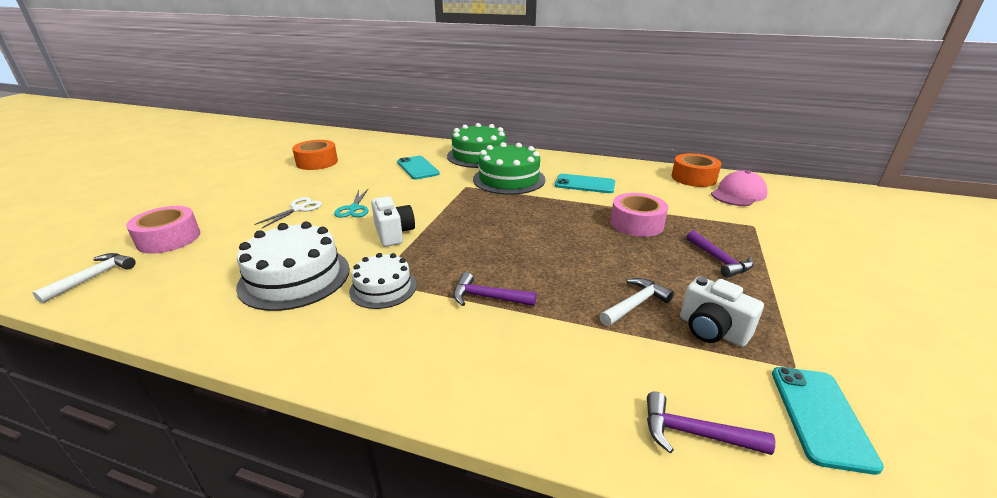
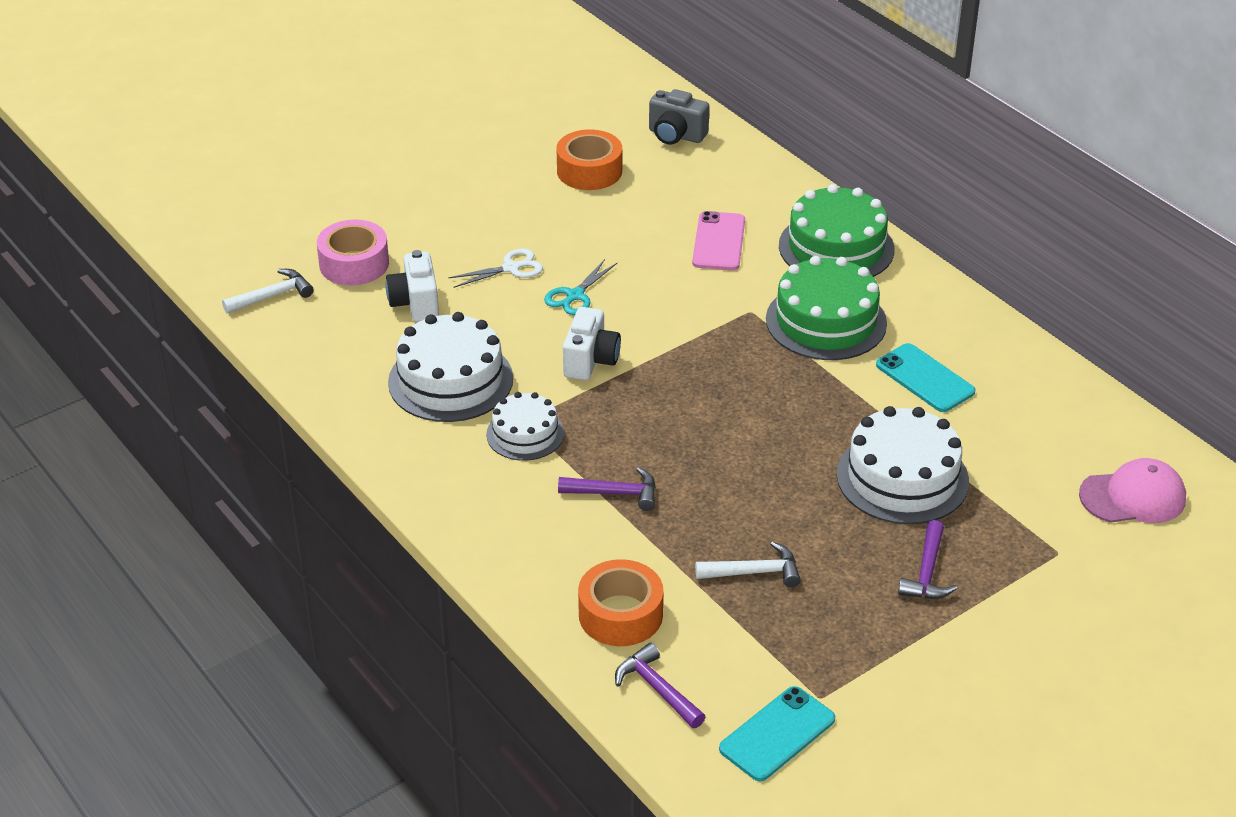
camera: 35 degrees right, 10 degrees up
(355, 142) = (676, 135): none -> grey camera
(417, 168) = (718, 242): turquoise phone -> pink phone
(487, 297) = (615, 493): purple hammer -> purple hammer turned 135 degrees clockwise
(636, 223) = (902, 478): pink tape -> white cake
(693, 178) = (1115, 438): orange tape -> orange tape (620, 614)
(711, 330) = (793, 632): white camera -> white camera (415, 303)

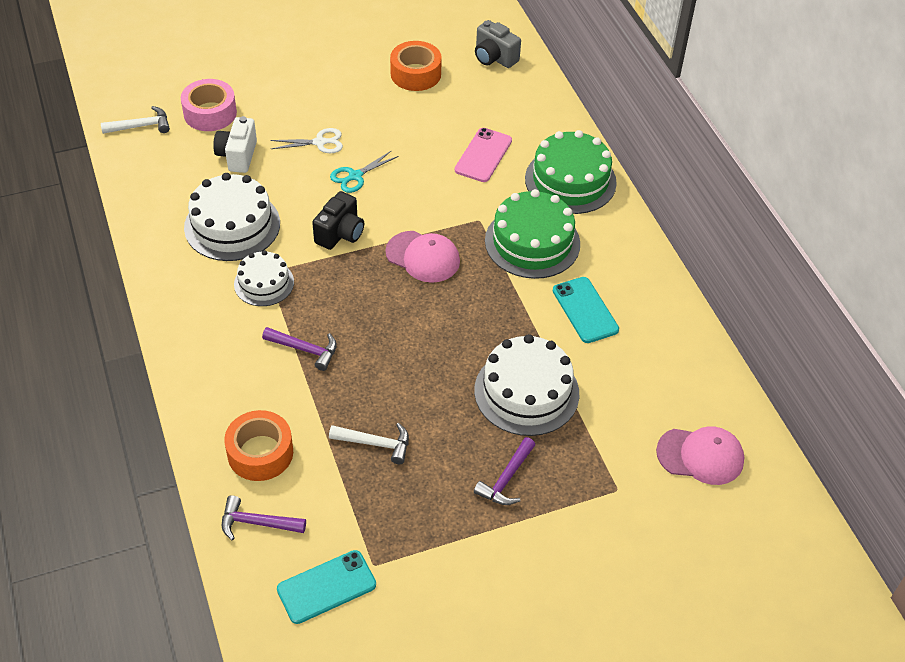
camera: 15 degrees right, 10 degrees up
(590, 361) = (340, 234): white camera -> black camera
(657, 689) = (257, 523): purple hammer -> purple hammer turned 60 degrees counterclockwise
(704, 364) = (423, 257): none -> pink cap

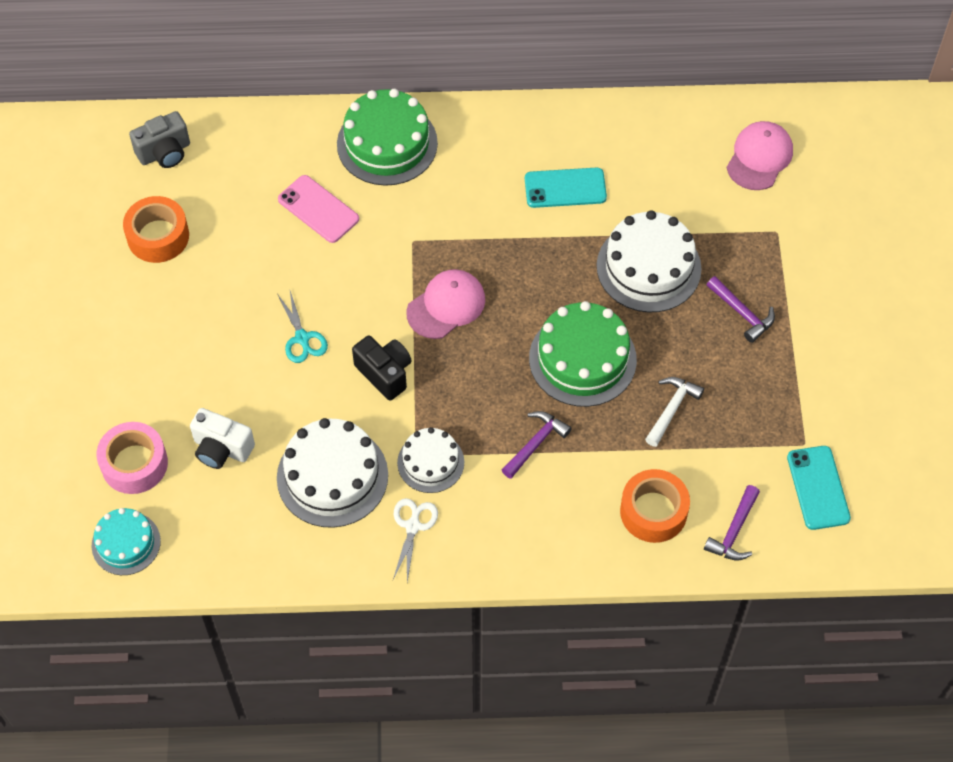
camera: 70 degrees left, 10 degrees up
(141, 126) = (126, 543): white hammer -> turquoise cake
(319, 142) = (233, 360): white scissors -> white scissors (413, 526)
(532, 242) = (461, 204): green cake -> green cake (582, 359)

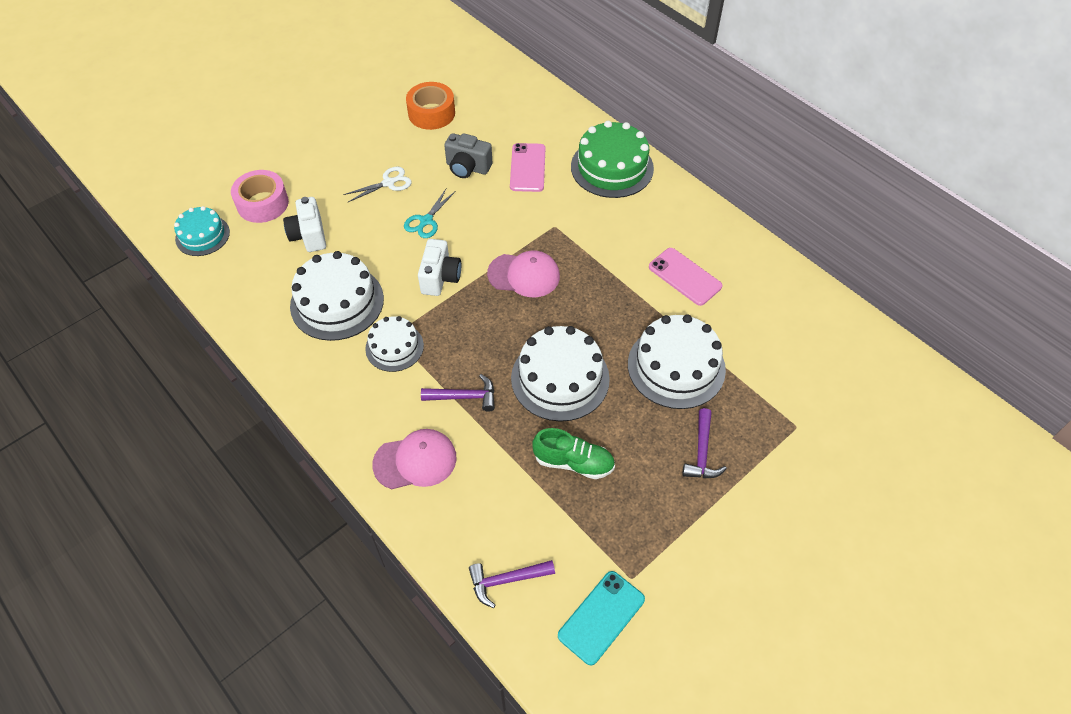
camera: 50 degrees right, 5 degrees down
(165, 153) = (492, 80): grey camera -> grey camera (467, 168)
(385, 373) = (440, 278): black camera -> white camera
(413, 526) = (335, 370): white scissors -> white scissors (388, 183)
(565, 188) = (684, 277): turquoise phone -> pink phone
(582, 359) = (560, 378): green cake -> white cake
(653, 511) = (474, 511): orange tape -> none
(672, 409) = (573, 462): white hammer -> green shoe
(759, 157) = (845, 371): pink cap -> pink cap (415, 461)

